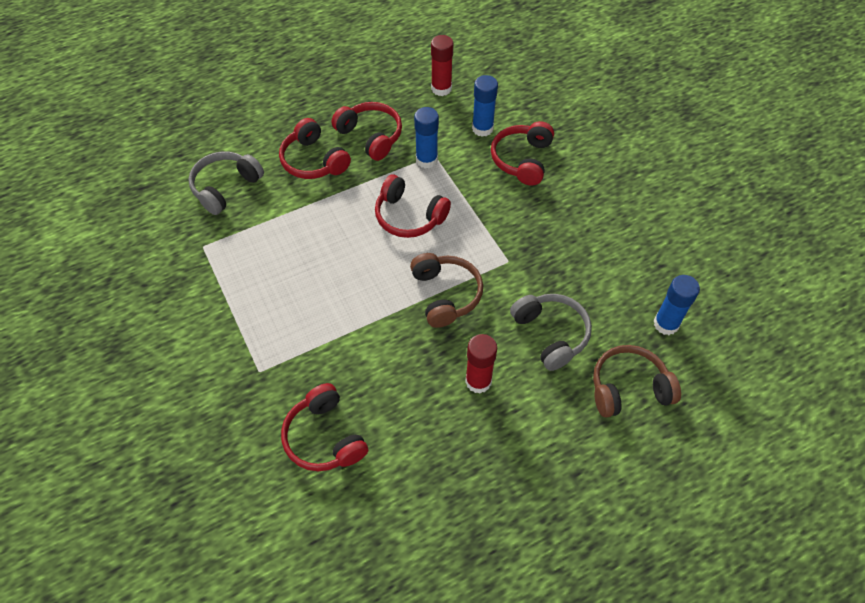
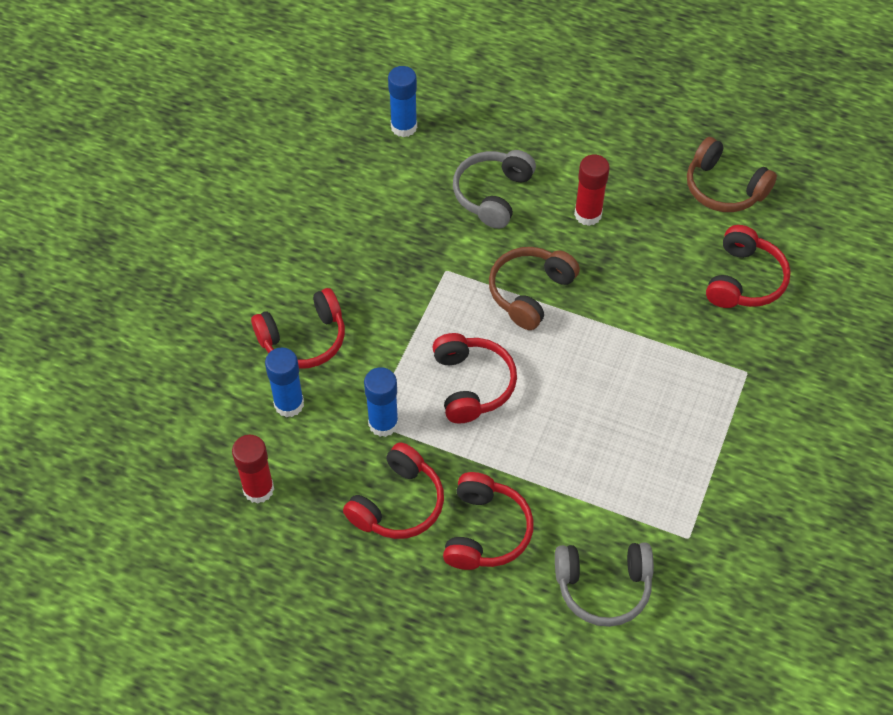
camera: 130 degrees left, 0 degrees up
(371, 136) = (398, 504): red headphones -> red headphones turned 150 degrees counterclockwise
(628, 388) = (491, 119): brown headphones -> brown headphones (724, 188)

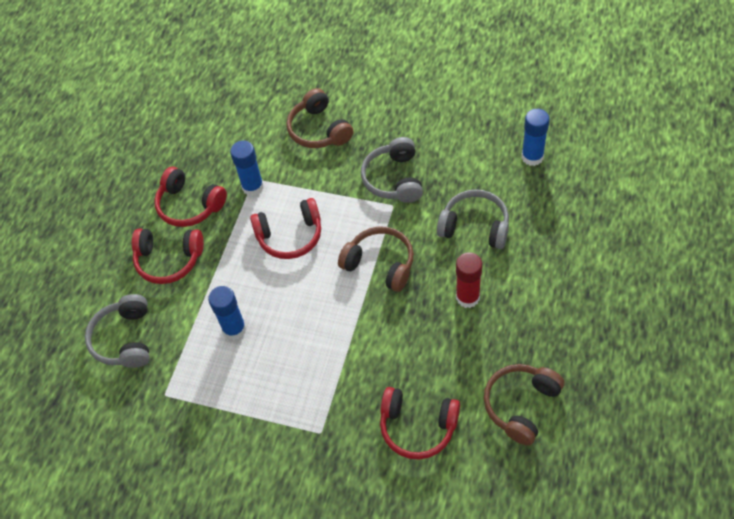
camera: 90 degrees right, 0 degrees up
(258, 489) = (198, 127): red glue stick -> none
(289, 404) = (265, 131): blue glue stick -> blue glue stick (234, 329)
(304, 339) = (319, 130): red headphones -> brown headphones
(405, 265) = (394, 179): none -> grey headphones

